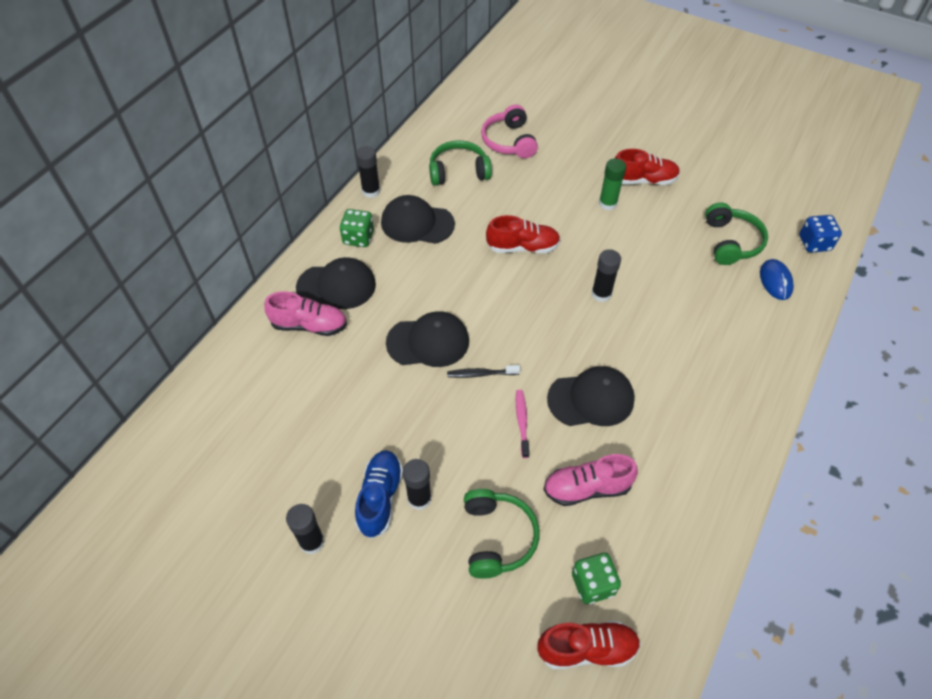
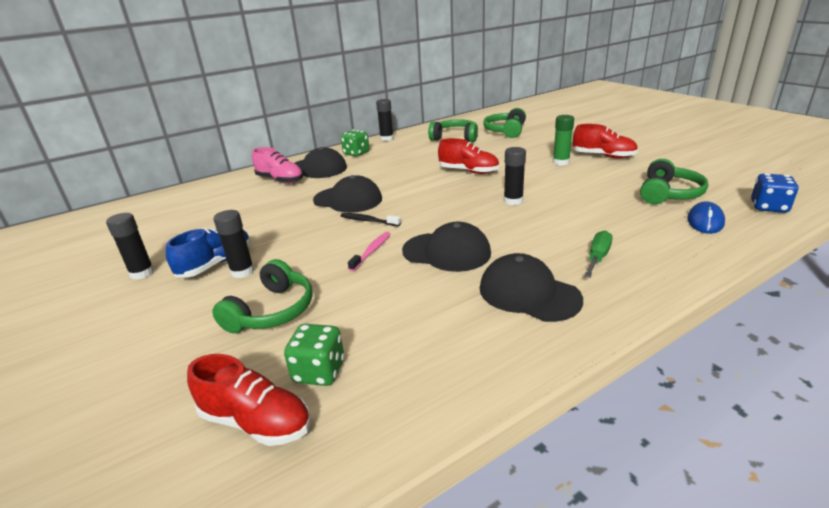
camera: 30 degrees right, 25 degrees down
(417, 223) = (402, 153): black cap -> black cap (528, 293)
(509, 141) = (505, 131): pink headphones -> green headphones
(587, 488) = (385, 303): pink shoe -> none
(717, 363) = (597, 257): none -> green screwdriver

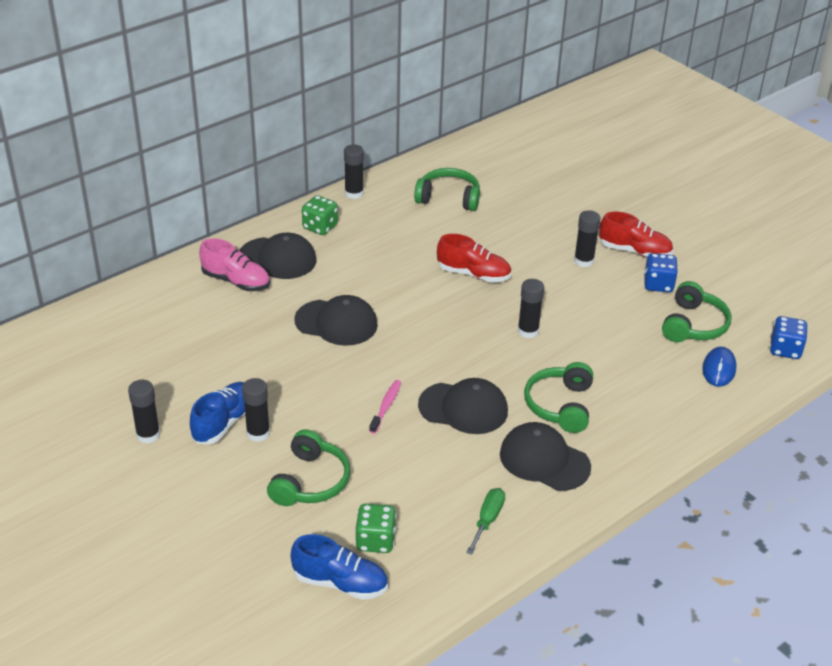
camera: 10 degrees left, 10 degrees up
(256, 421) = (340, 583): red shoe -> blue shoe
(368, 221) = (370, 360): black toothbrush -> none
(505, 131) = (515, 185): green headphones -> green headphones (560, 405)
(561, 162) = (583, 261): green glue stick -> black glue stick
(597, 257) = (609, 417): green screwdriver -> green screwdriver (487, 520)
(628, 172) = (658, 284): none -> blue dice

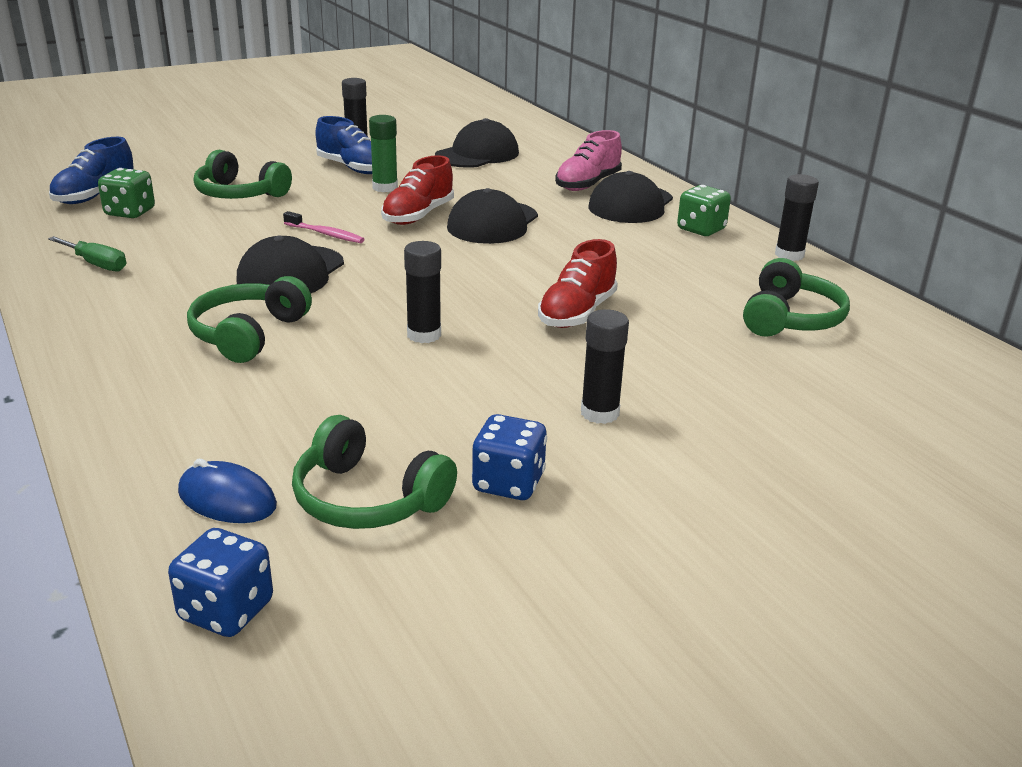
camera: 100 degrees right, 10 degrees down
(258, 433) = (327, 179): black glue stick -> none
(271, 393) = (385, 187): none -> green glue stick
(544, 460) = (156, 308): black cap -> black cap (477, 154)
(560, 405) = (248, 334): green headphones -> green headphones turned 90 degrees counterclockwise
(634, 251) = (626, 477): red shoe -> red shoe (418, 215)

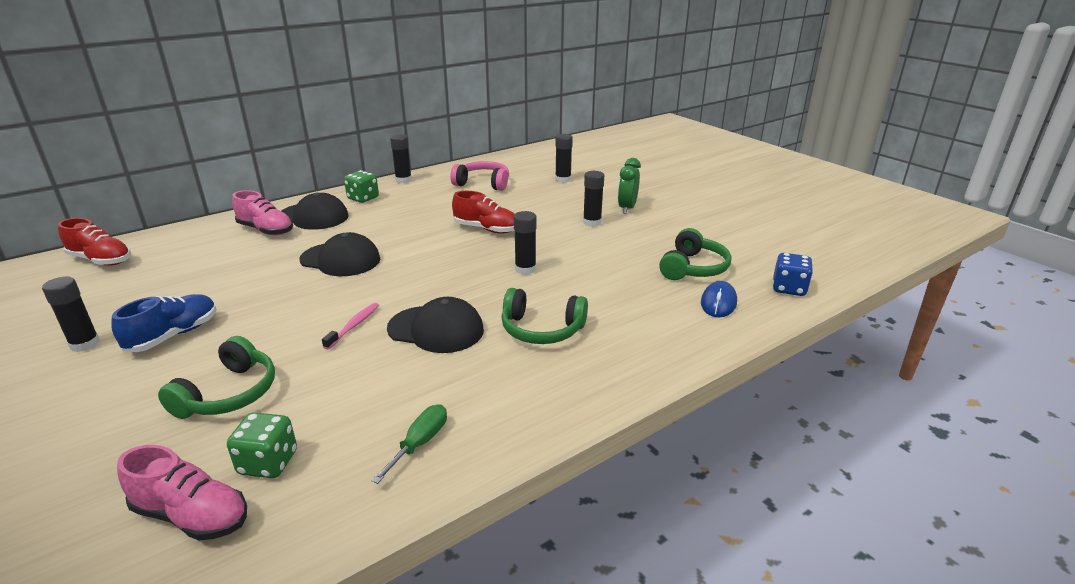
camera: 95 degrees left, 0 degrees up
(95, 195) = (192, 515): blue shoe -> pink shoe
(385, 187) = (241, 311): green glue stick -> none
(418, 215) = (318, 289): red shoe -> red shoe (101, 260)
(477, 154) = (165, 276): black cap -> none
(508, 483) = (660, 239): blue dice -> none
(675, 466) = (627, 208): none -> green clock
(790, 318) = (483, 183): green headphones -> pink headphones
(842, 405) = (563, 179): none -> black glue stick

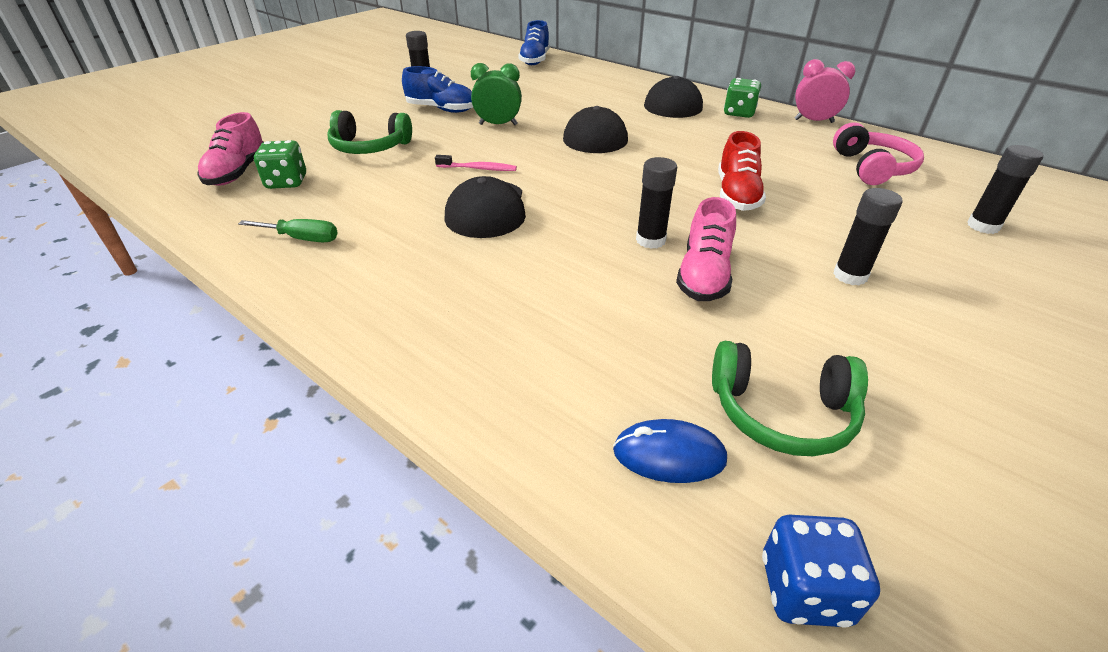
camera: 75 degrees right, 10 degrees up
(101, 260) = (535, 60): red shoe -> blue shoe
(266, 230) = (626, 93): pink shoe -> pink shoe (703, 275)
(403, 180) = (813, 121): black glue stick -> pink clock
(541, 329) = (509, 275): green headphones -> none
(627, 208) = (952, 307): green clock -> green clock (498, 124)

